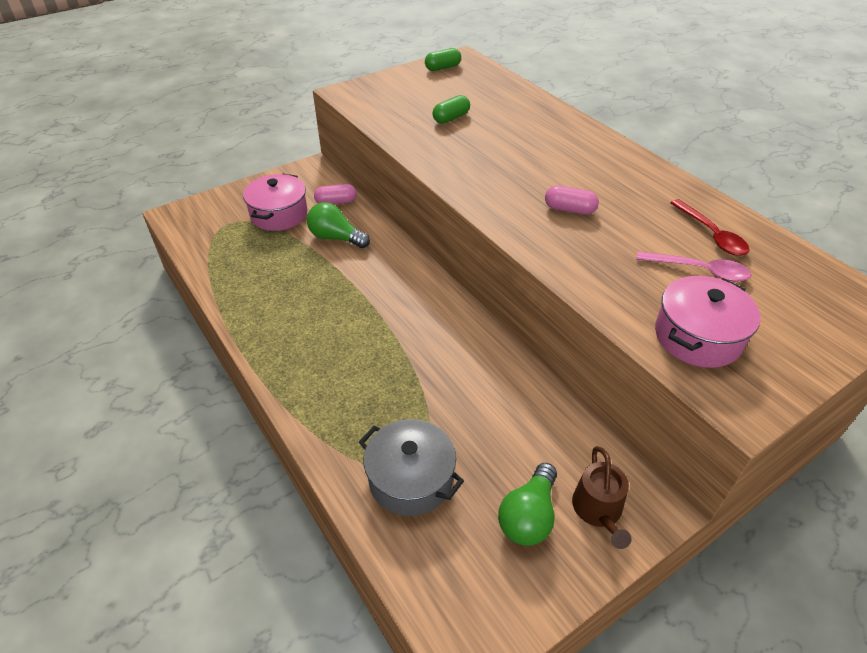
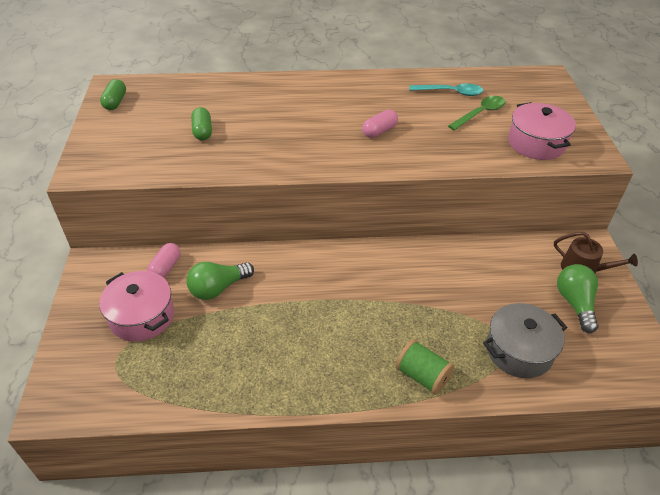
camera: 60 degrees left, 0 degrees up
(324, 407) = (422, 376): none -> green spool
(528, 516) = (575, 303): green light bulb -> green light bulb turned 150 degrees counterclockwise
(699, 270) = (480, 113): pink spoon -> green spoon
(711, 235) = (451, 92): red spoon -> turquoise spoon

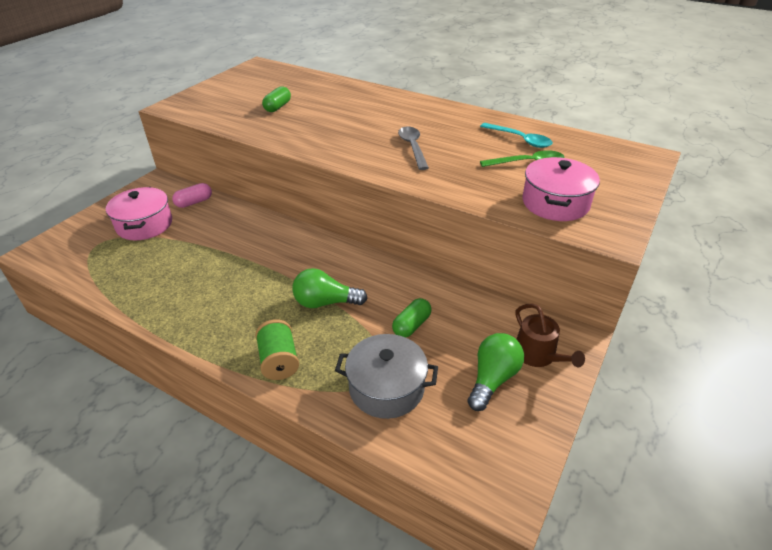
camera: 35 degrees right, 5 degrees down
(115, 102) = (246, 74): green capsule -> green capsule (411, 325)
(218, 288) = (210, 229): green light bulb -> green light bulb (325, 302)
(379, 131) = (412, 147): pink capsule -> grey spoon

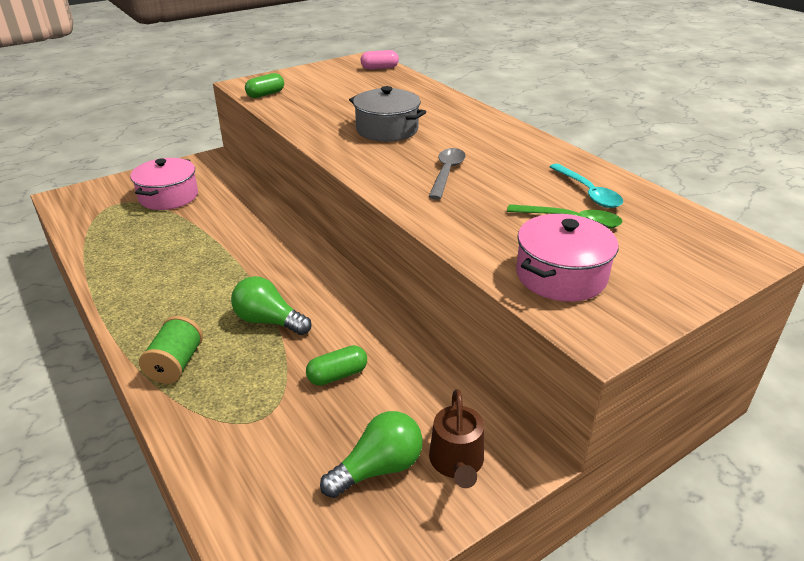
camera: 25 degrees right, 5 degrees down
(194, 202) = (229, 186): pink capsule -> pink capsule (379, 68)
(277, 107) = (343, 103): green capsule -> green capsule (265, 94)
(386, 388) = (255, 432): grey pot -> grey pot (387, 130)

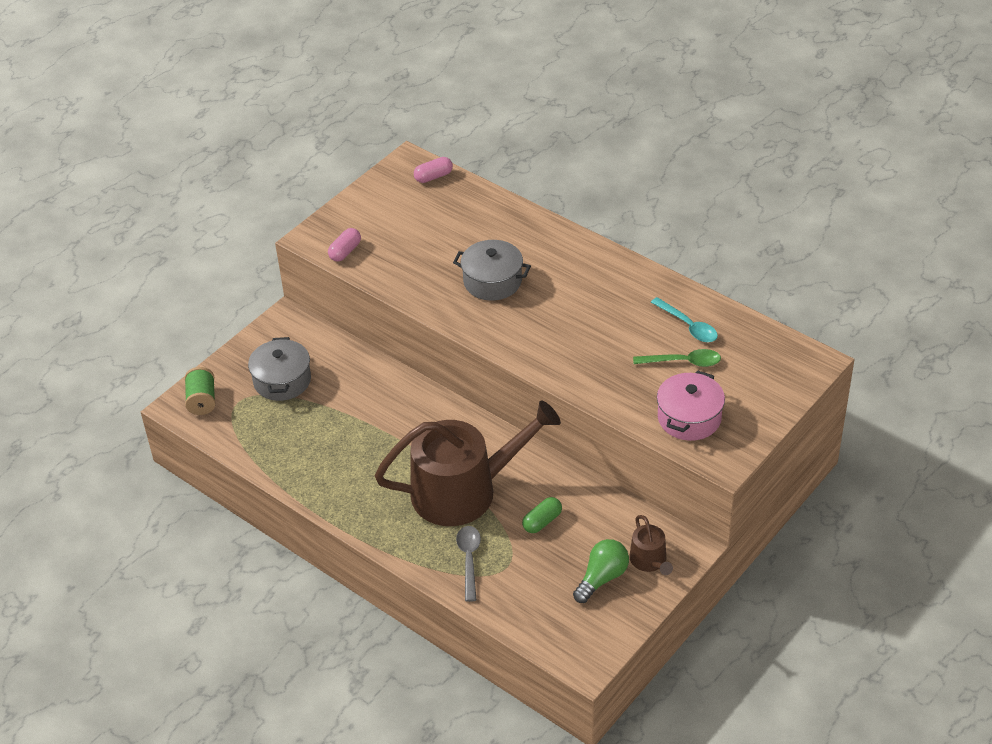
camera: 15 degrees left, 10 degrees up
(168, 196) = (282, 380): pink pot -> grey pot
(176, 364) = (419, 544): green spool -> green spool (202, 400)
(265, 94) = (345, 251): green capsule -> pink capsule
(268, 321) = (464, 490): green light bulb -> brown watering can
(447, 173) = (570, 328): grey spoon -> grey spoon (469, 560)

